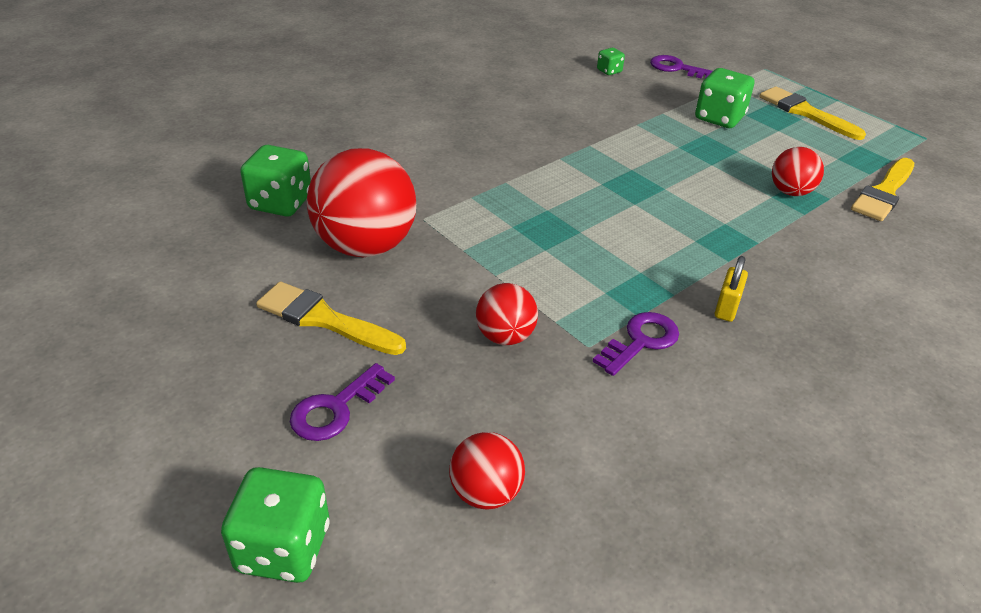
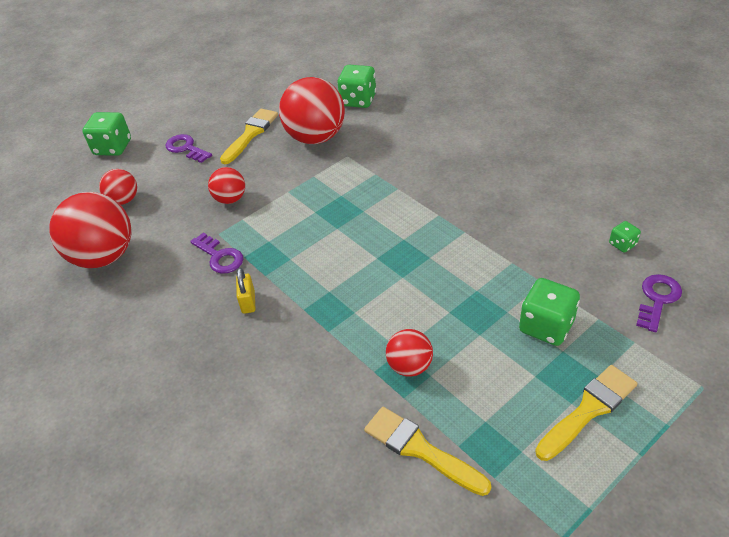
camera: 95 degrees right, 5 degrees up
(649, 499) = (104, 256): none -> red ball
(726, 308) = (248, 302): yellow padlock -> yellow padlock turned 60 degrees clockwise

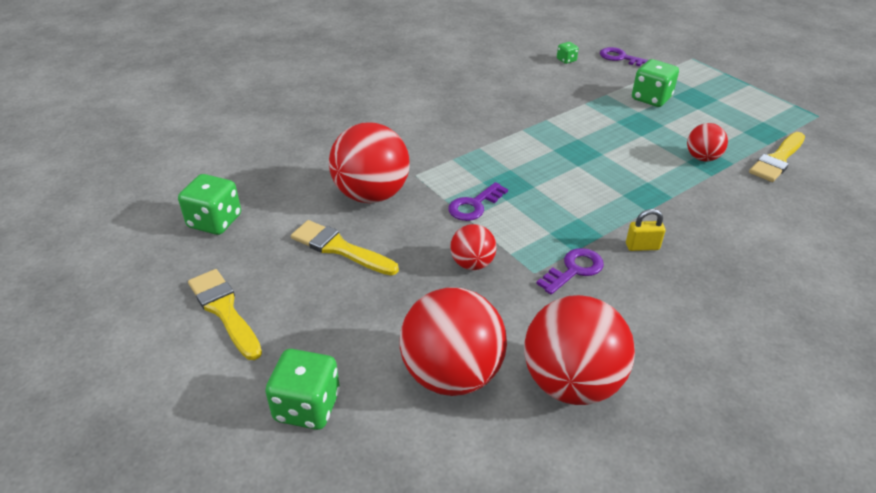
camera: 90 degrees left, 5 degrees down
(124, 200) = (452, 374): red ball -> red ball, size x1.92
(186, 148) = (346, 312): purple key -> purple key (474, 205)
(358, 100) = (309, 161): green dice -> green dice (215, 221)
(588, 410) = (721, 94): yellow brush -> yellow brush (224, 310)

